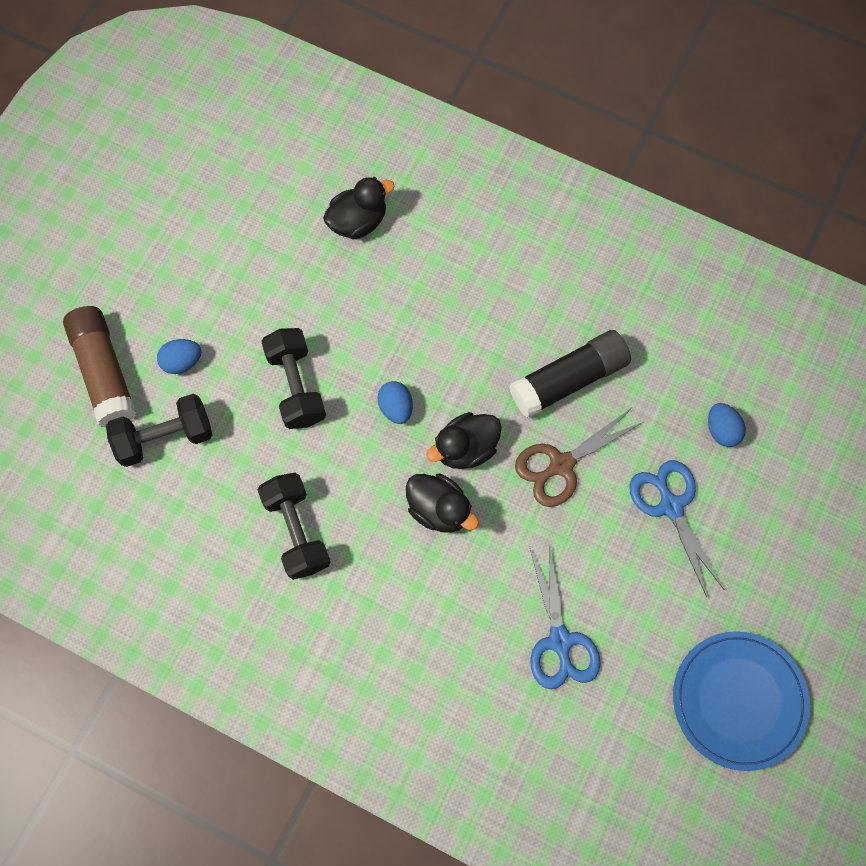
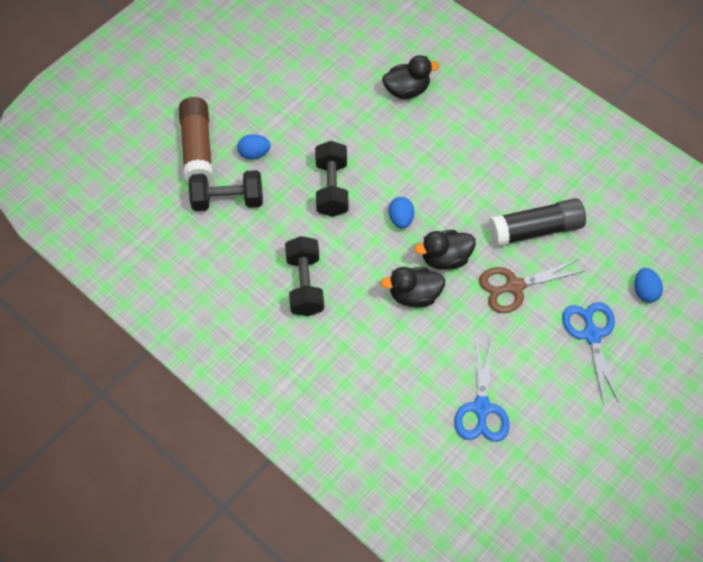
camera: 15 degrees right, 10 degrees down
(439, 509) = (414, 295): black duck -> black duck turned 120 degrees clockwise
(739, 700) = (610, 485): blue plate -> none

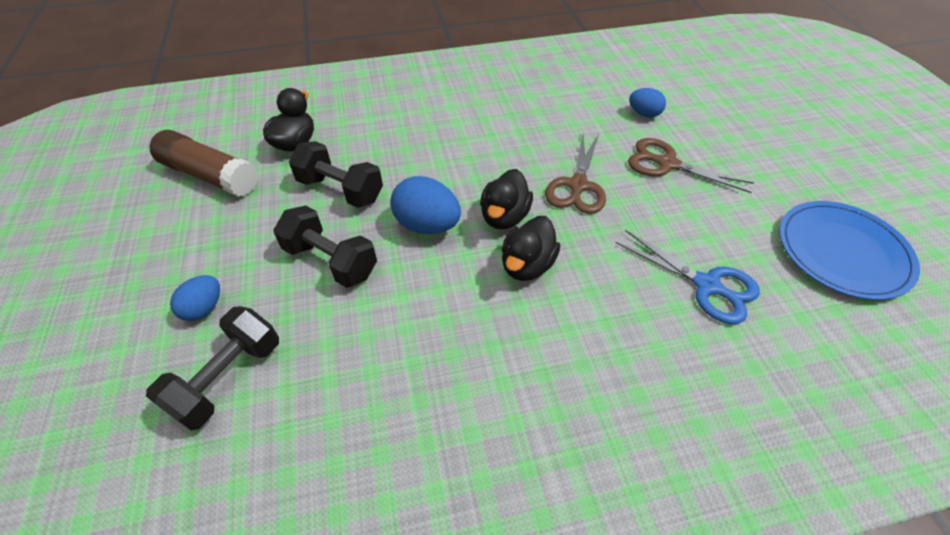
camera: 55 degrees left, 10 degrees down
(197, 148) = (119, 366): brown glue stick -> brown glue stick (210, 175)
(305, 284) = (426, 363): black dumbbell -> black dumbbell (340, 190)
(401, 219) = (427, 225): blue egg -> blue egg, size x1.66
(535, 230) = (529, 142): black glue stick -> none
(588, 486) = (842, 252): none -> blue plate
(591, 335) = (667, 164): blue scissors -> brown scissors

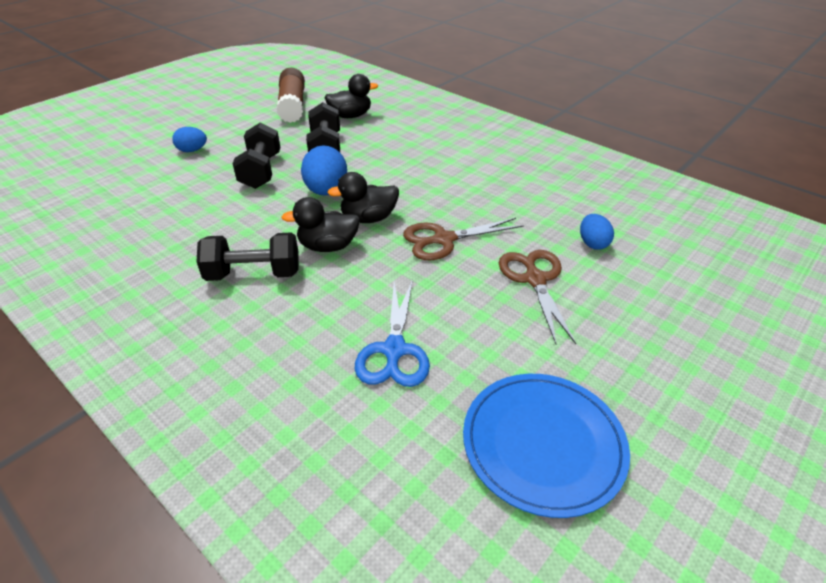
camera: 55 degrees right, 10 degrees down
(228, 378) = (151, 179): black dumbbell -> black dumbbell (254, 274)

